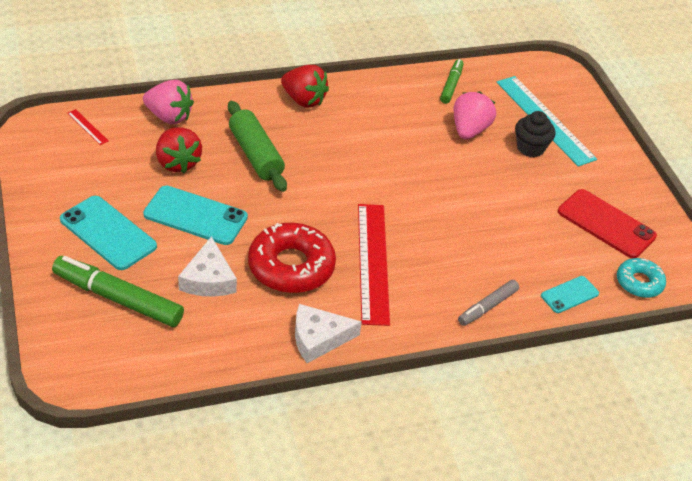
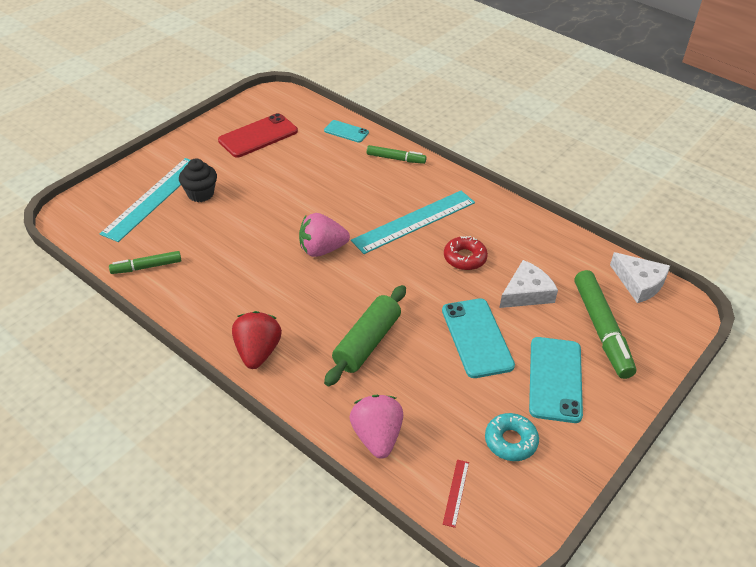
camera: 120 degrees left, 0 degrees up
(177, 163) = (431, 388): red strawberry -> none
(291, 266) = (464, 258): red donut -> red donut, size x0.57
(318, 338) = (508, 216): white cheese -> white cheese (639, 283)
(373, 262) = (414, 221): red ruler -> turquoise ruler
(469, 130) = (207, 232): pink strawberry -> pink strawberry (322, 249)
(487, 307) = (396, 159): grey marker -> green marker
(606, 224) = (258, 136): red phone -> red phone turned 45 degrees clockwise
(639, 282) = (304, 110): turquoise donut -> turquoise donut (510, 441)

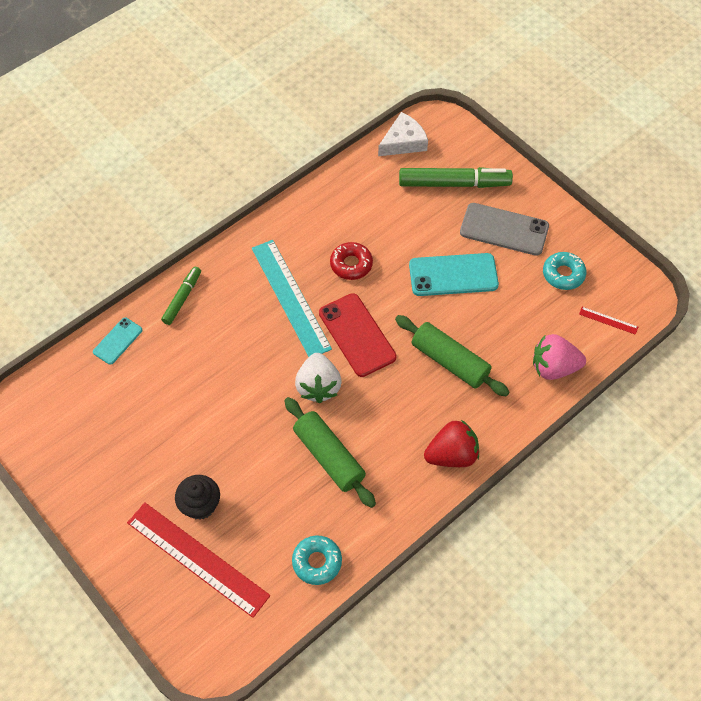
camera: 80 degrees left, 15 degrees up
(146, 267) = (317, 562): green marker -> turquoise donut
(153, 198) = (197, 558): turquoise ruler -> red ruler
(249, 264) = (329, 457): none -> green rolling pin
(257, 352) = (452, 455): red strawberry -> red strawberry turned 150 degrees clockwise
(258, 136) = (101, 437): red phone -> red phone (357, 335)
(322, 249) = (318, 386): pink strawberry -> white strawberry
(526, 293) = (404, 226): white cheese -> none
(555, 379) = (504, 229): turquoise phone -> grey phone

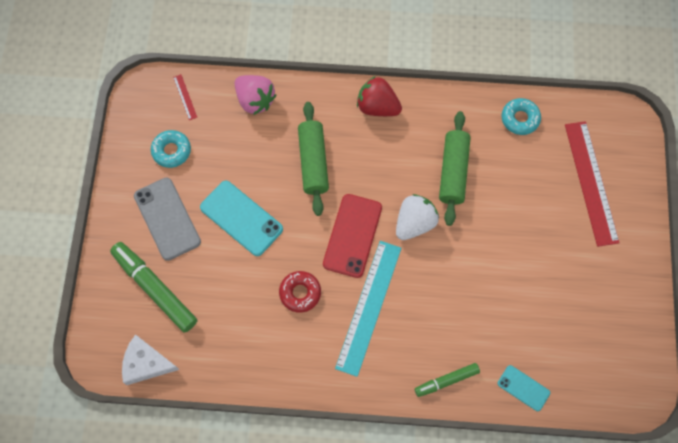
camera: 135 degrees left, 10 degrees up
(118, 341) = (523, 388): turquoise phone -> turquoise phone turned 45 degrees clockwise
(200, 505) = (562, 213): black cupcake -> none

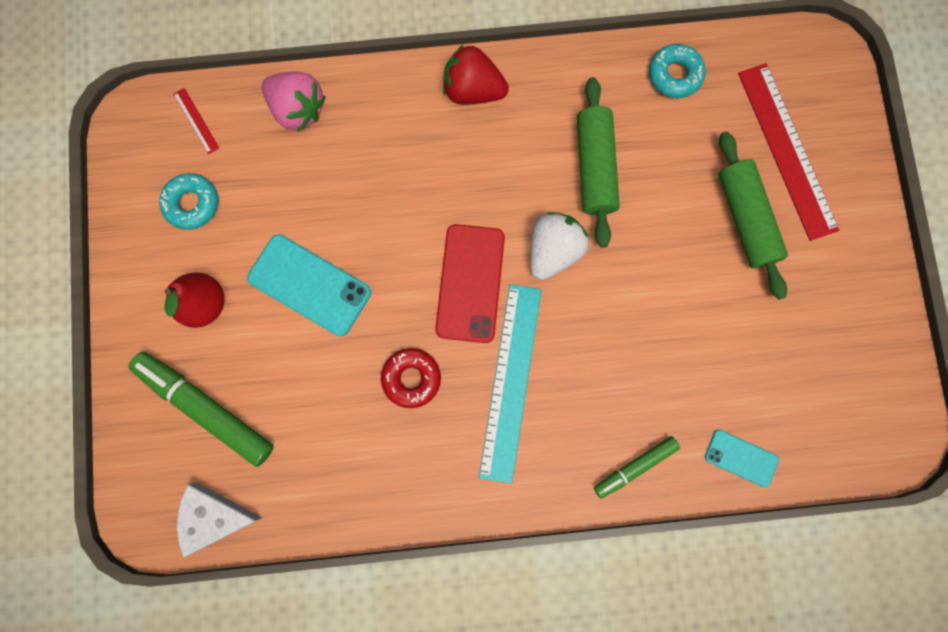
camera: 10 degrees left, 10 degrees up
(167, 219) = (204, 304): grey phone -> red pear
(313, 162) = (397, 186): green rolling pin -> green rolling pin (746, 219)

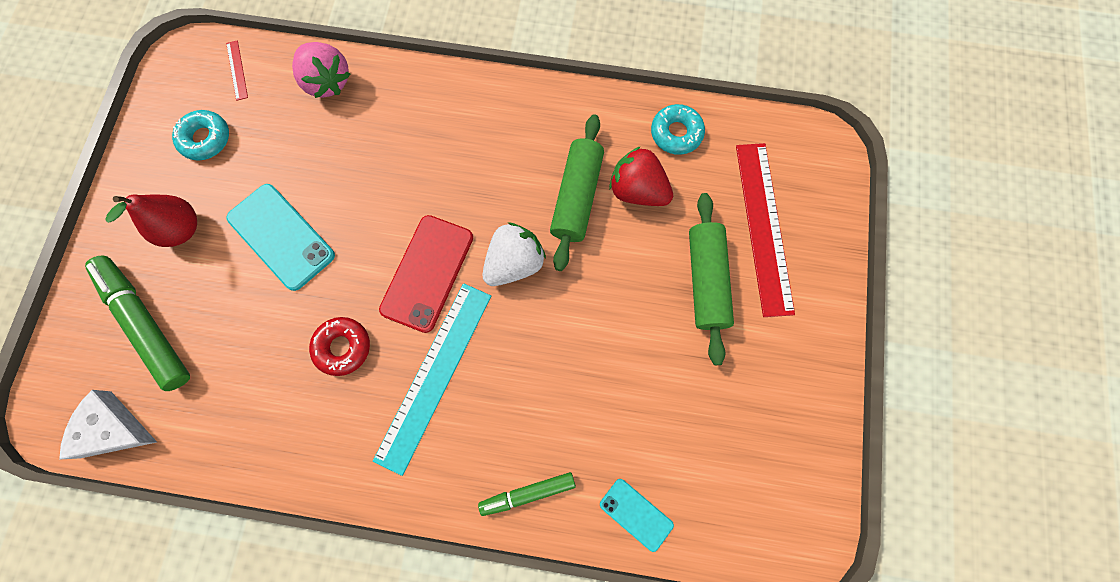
camera: 15 degrees right, 5 degrees down
(473, 90) = (487, 102): red strawberry -> red strawberry (637, 190)

